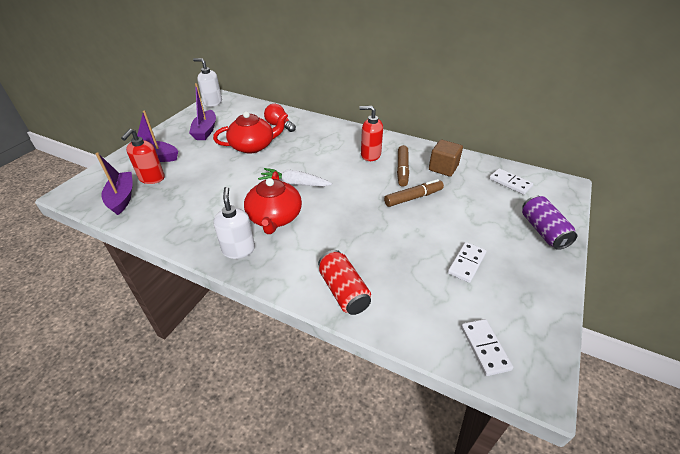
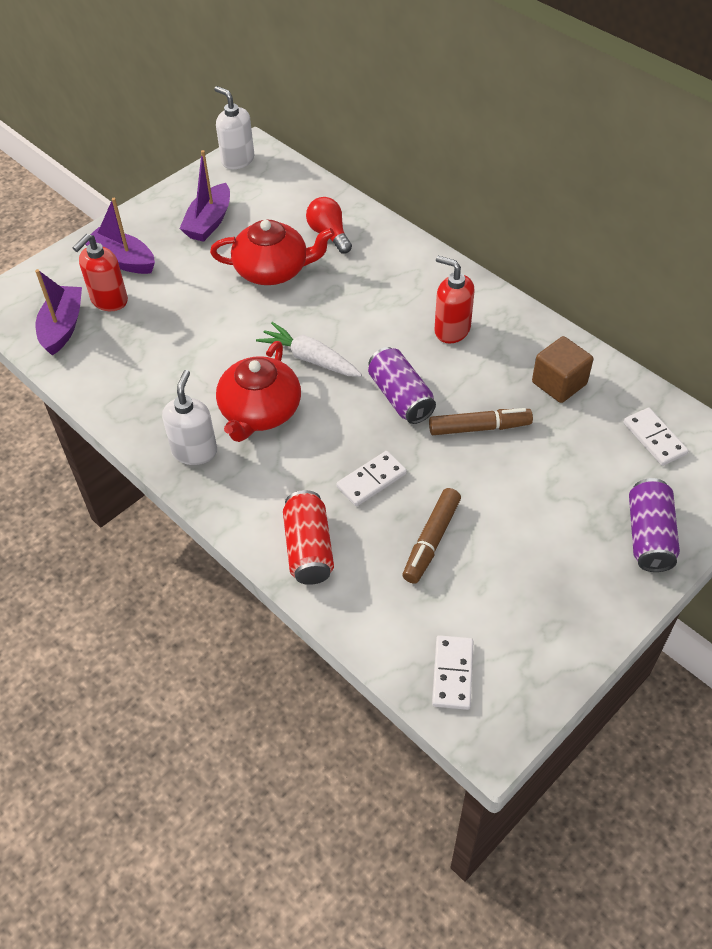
camera: 20 degrees right, 10 degrees up
(359, 192) = (400, 397): none -> purple can
(402, 170) = (489, 371): brown marker -> brown marker (431, 540)
(466, 263) = (498, 555): white domino -> white domino (371, 480)

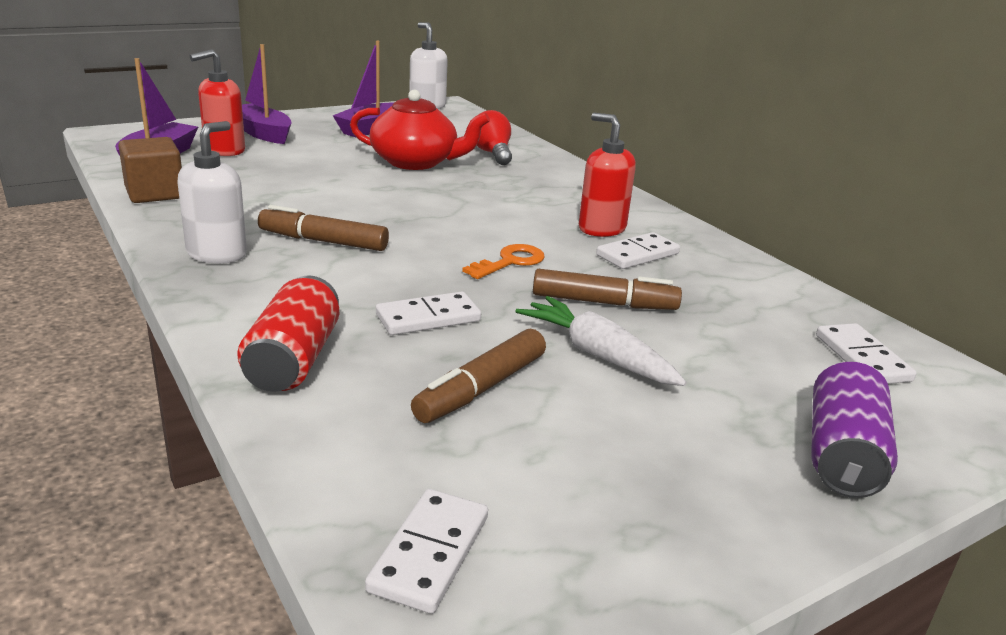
camera: 10 degrees right, 25 degrees down
(260, 412) = (324, 241): red teapot -> brown marker
(310, 359) = (415, 218): white carrot -> white carrot (597, 355)
(400, 397) = (509, 262): purple can -> orange key
(487, 358) = (637, 254): none -> white domino
(559, 383) = (729, 288): brown cube -> brown cube (155, 193)

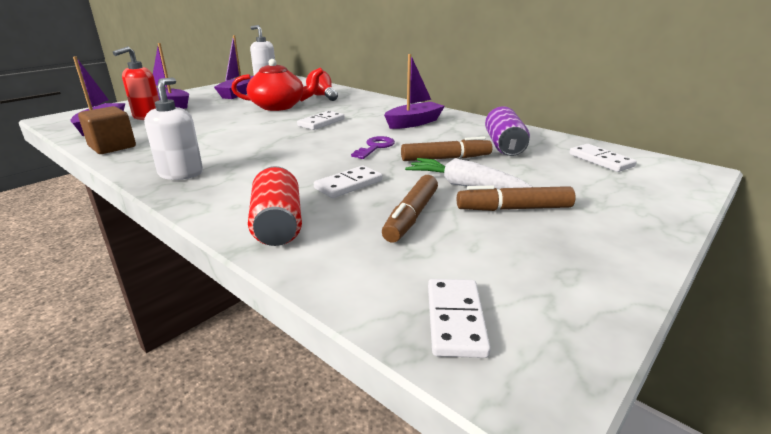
camera: 15 degrees left, 0 degrees up
(324, 241) = (250, 155): brown marker -> brown marker (514, 209)
(509, 262) = (375, 147): orange key -> purple key
(601, 228) = (414, 123): red soap dispenser -> purple boat
(637, 254) = (444, 132): white domino -> white domino (321, 122)
(842, 454) = (634, 208): purple can -> purple can (504, 146)

